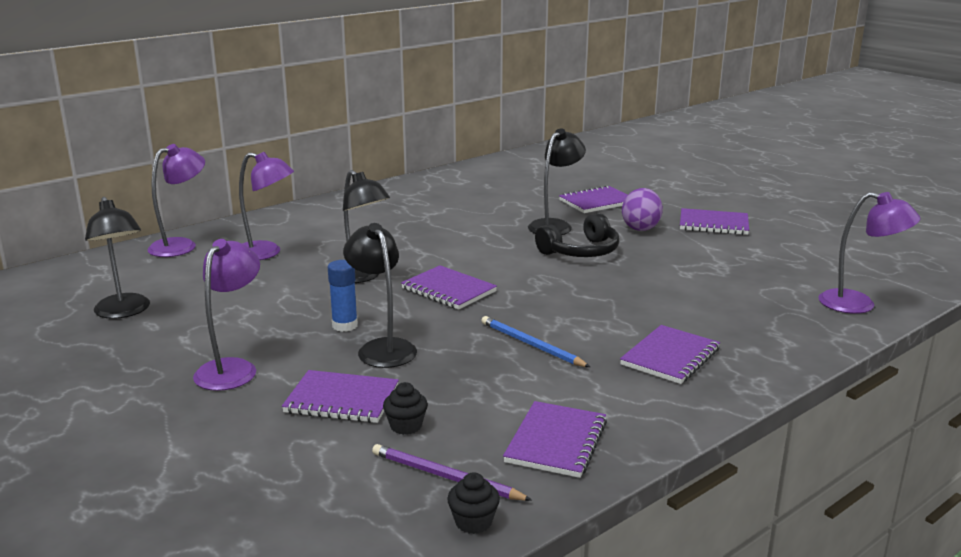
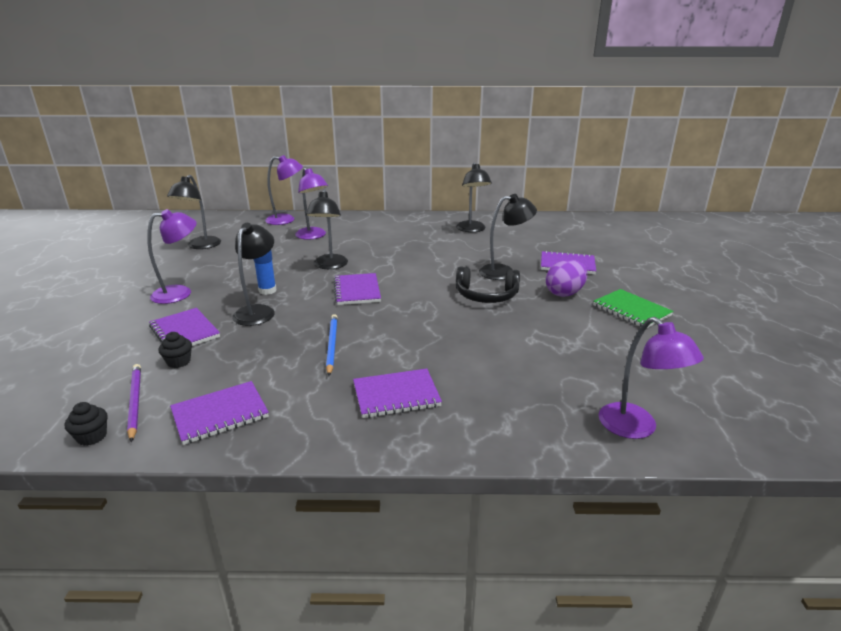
camera: 40 degrees right, 5 degrees up
(442, 194) = (472, 229): none -> black lamp
(713, 224) = (631, 310): purple notebook -> green notebook

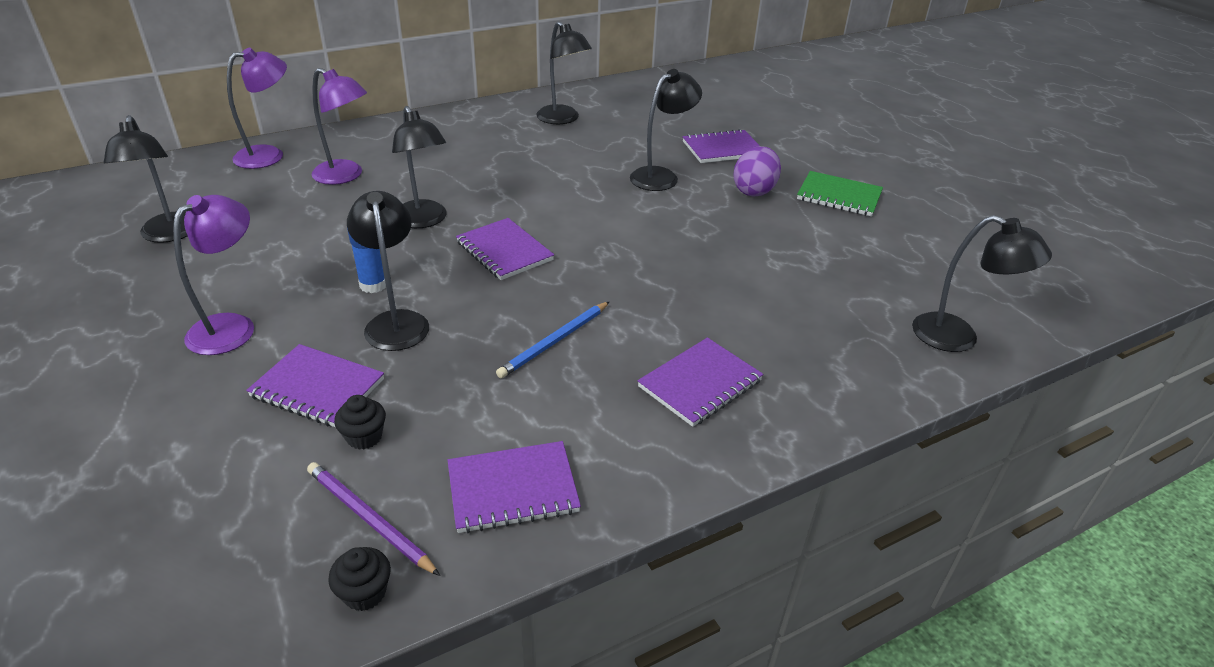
camera: 30 degrees left, 10 degrees up
(220, 414) = (512, 489): purple notebook -> purple notebook turned 45 degrees clockwise
(332, 345) = (554, 341): blue pencil -> blue pencil turned 105 degrees counterclockwise
(486, 295) = (672, 216): black headphones -> none
(636, 428) = (958, 338): purple lamp -> black lamp

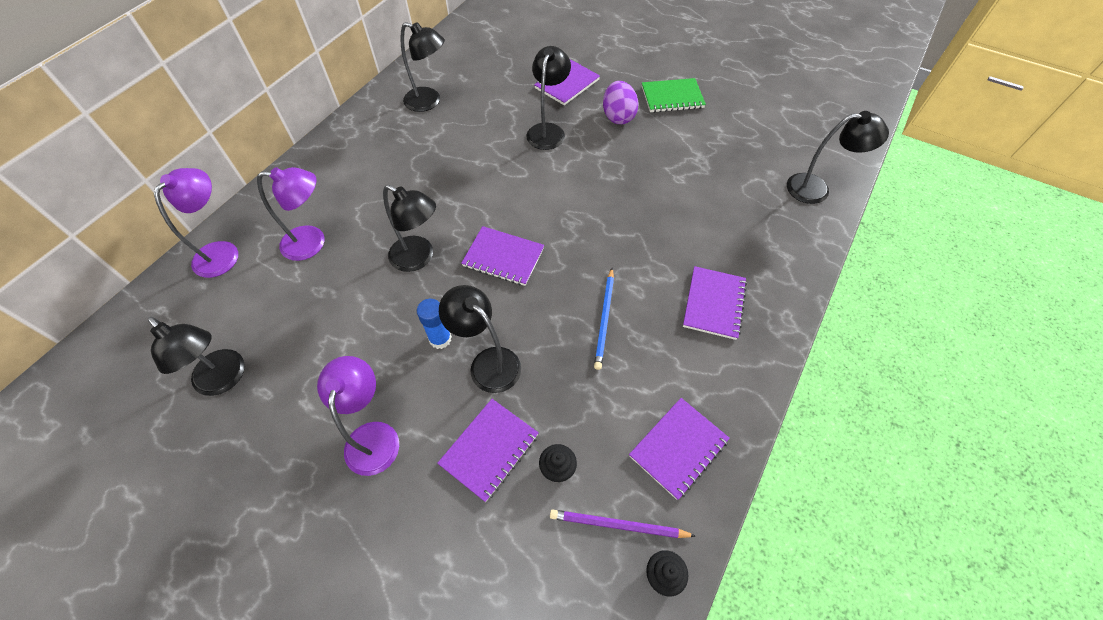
camera: 30 degrees left, 20 degrees up
(318, 388) = (489, 449): purple notebook -> purple notebook turned 45 degrees counterclockwise

